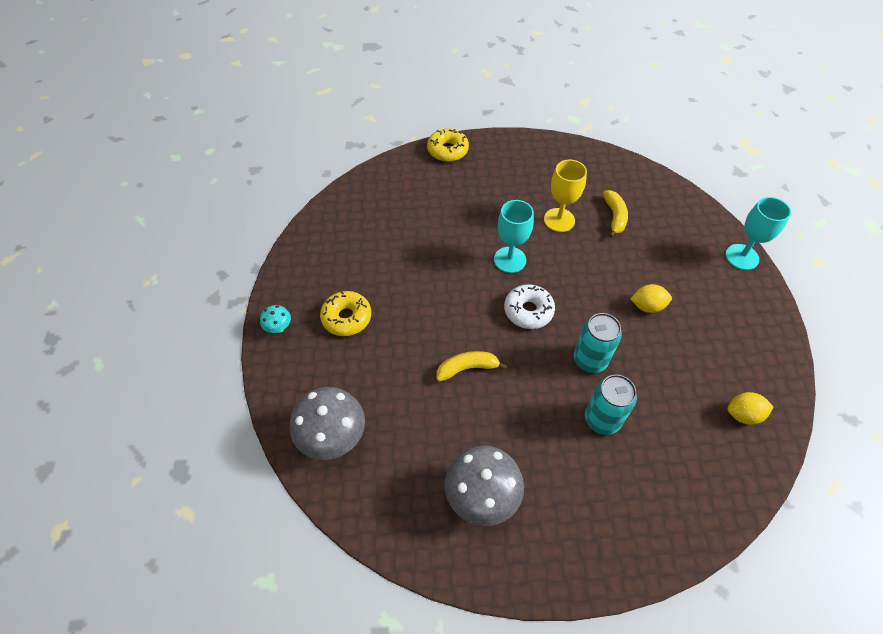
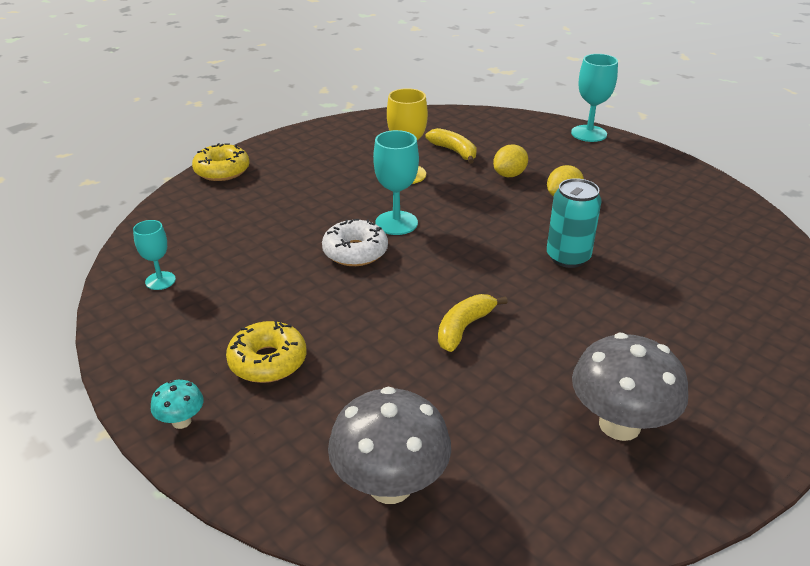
camera: 40 degrees left, 20 degrees down
(343, 224) = (160, 281): none -> turquoise goblet
(528, 311) = (465, 251): white donut -> white donut (355, 252)
(602, 419) = (636, 294): turquoise can -> none
(743, 414) = (729, 228): yellow lemon -> yellow lemon (509, 175)

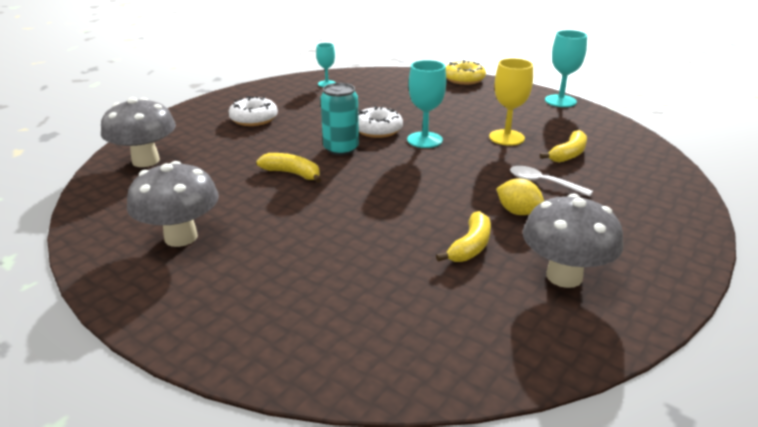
camera: 80 degrees right, 5 degrees down
(181, 421) = (206, 106): turquoise mushroom -> none
(268, 361) = (254, 119): yellow donut -> white donut
(509, 175) = (543, 183): yellow lemon -> white spoon
(568, 257) = (404, 215): turquoise can -> turquoise can (341, 149)
(588, 133) = (691, 228): turquoise goblet -> turquoise goblet (560, 101)
(622, 229) = (470, 246): none -> yellow banana
(660, 196) = (564, 276): none -> grey mushroom

